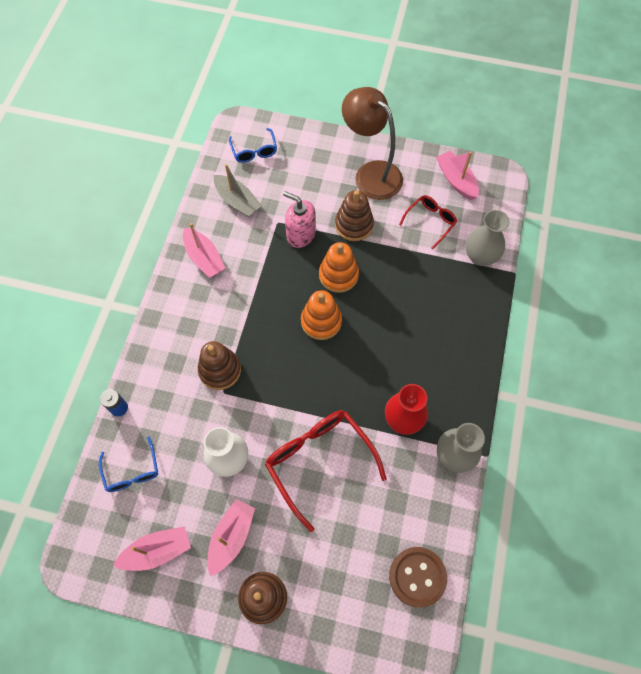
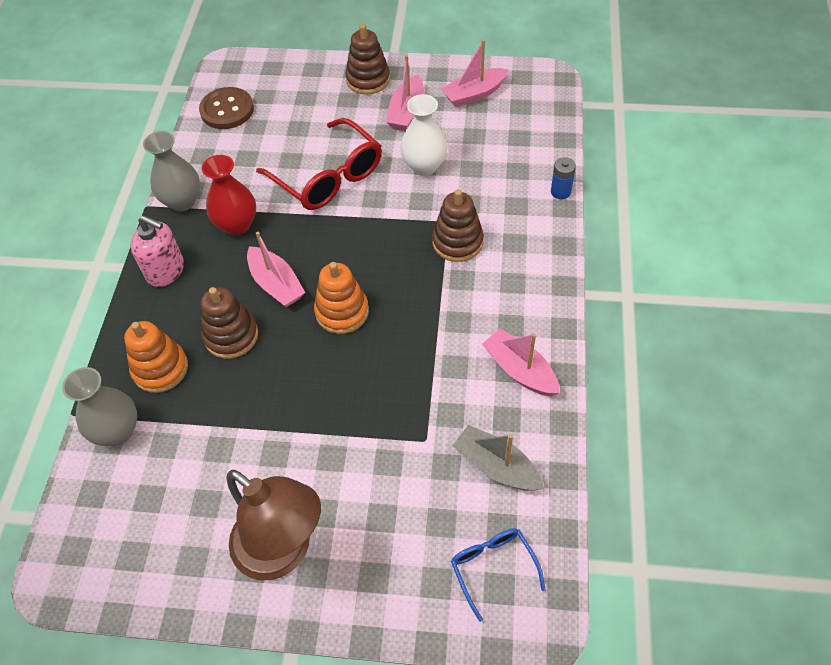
camera: 175 degrees right, 10 degrees down
(132, 471) = (522, 143): blue glasses -> none
(300, 234) = (387, 425): pink soap dispenser -> pink soap dispenser (165, 270)
(338, 275) = (324, 374): orange stacking toy -> orange stacking toy (160, 369)
(354, 225) = (307, 453): brown stacking toy -> brown stacking toy (231, 336)
(430, 221) = (187, 477): red glasses -> none
(456, 180) = (137, 561): pink boat -> pink boat (276, 284)

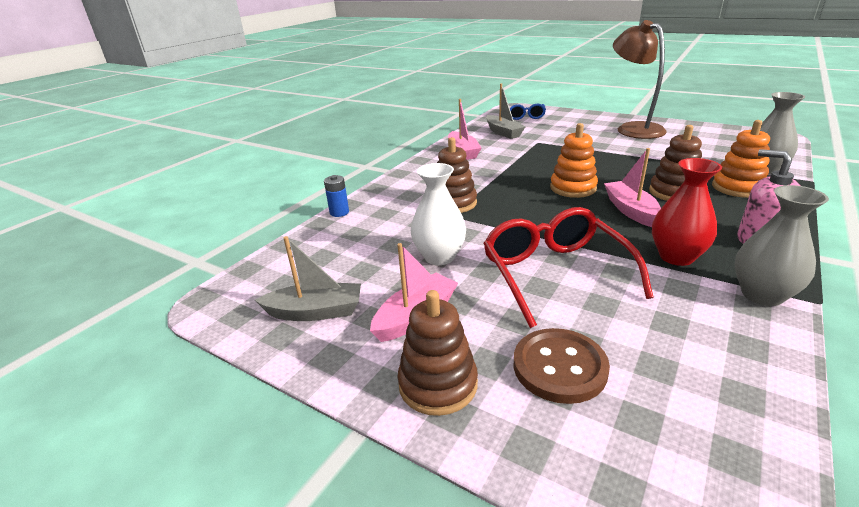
camera: 155 degrees left, 25 degrees down
(227, 110) = (717, 414): brown button -> brown button (559, 367)
(474, 94) = (315, 312): pink boat -> grey boat

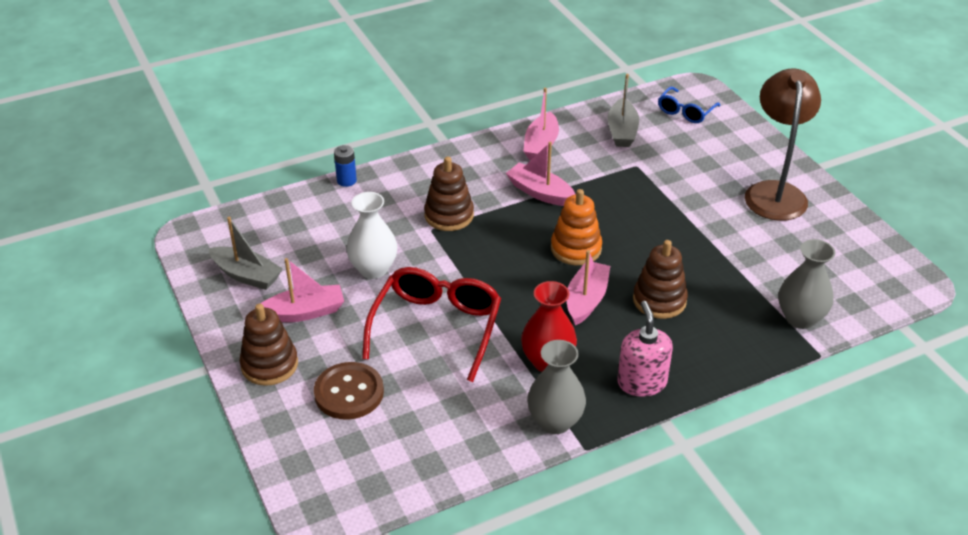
camera: 30 degrees right, 10 degrees up
(500, 171) = (540, 192): none -> pink boat
(738, 188) = (729, 325): orange stacking toy -> none

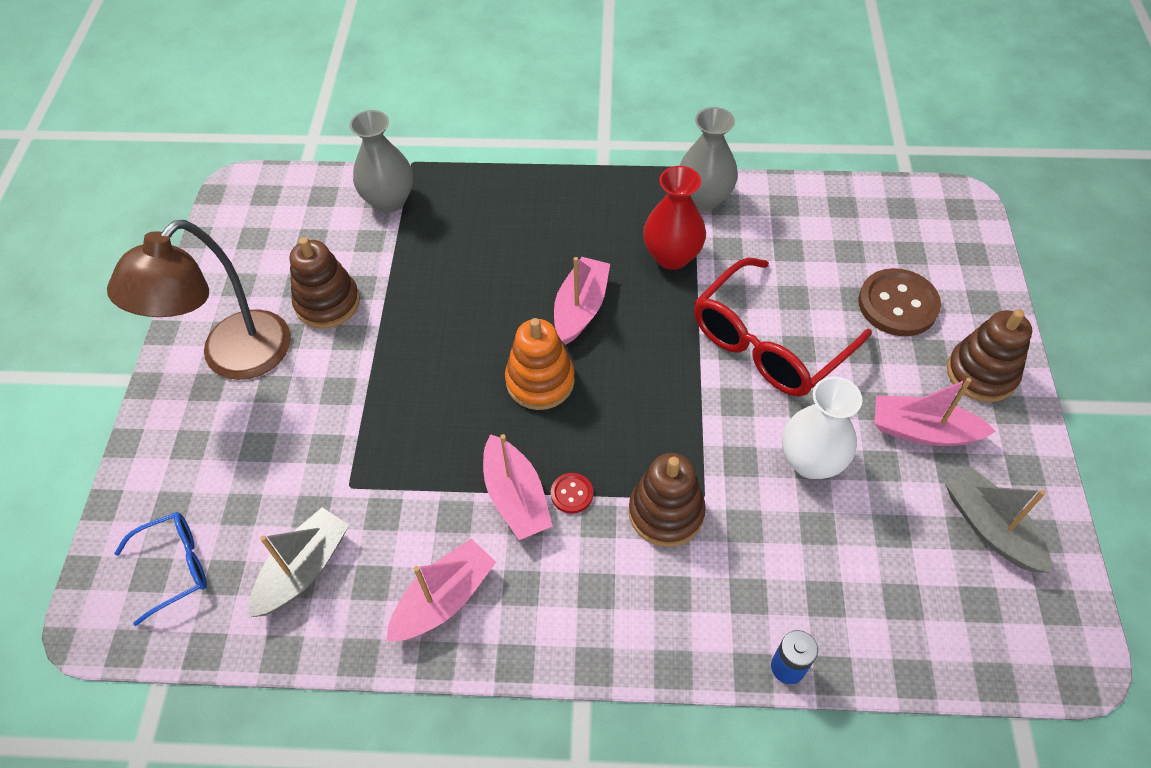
camera: 150 degrees left, 15 degrees up
(509, 205) = (572, 494): none -> red button
(586, 300) = (581, 308): pink boat -> pink boat turned 150 degrees clockwise
(641, 382) = (596, 202): pink soap dispenser -> none
(659, 300) = (505, 275): brown stacking toy -> brown stacking toy (327, 303)

